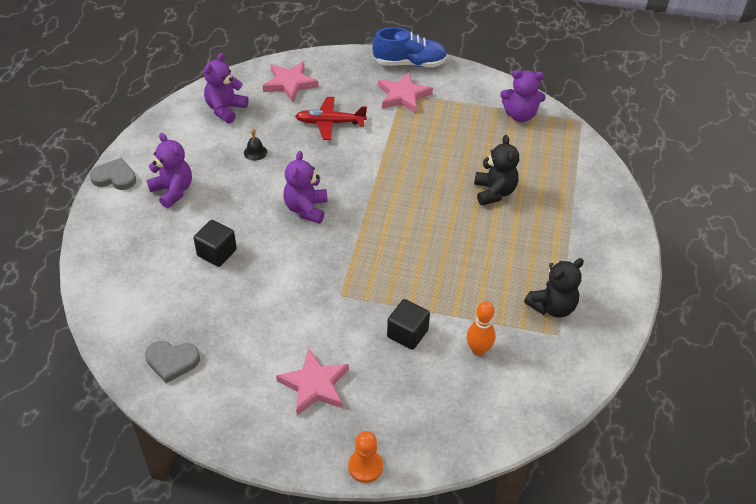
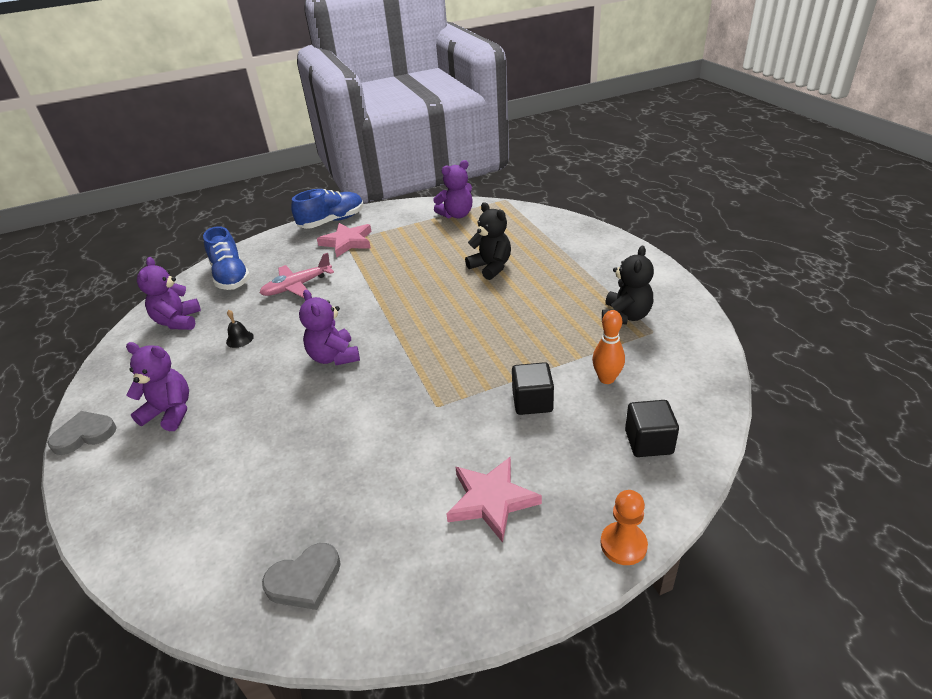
camera: 30 degrees left, 10 degrees down
(217, 253) = (269, 441): black cube -> black cube (648, 442)
(290, 83) = (231, 276): pink star -> blue shoe
(330, 123) = (297, 286): red plane -> pink plane

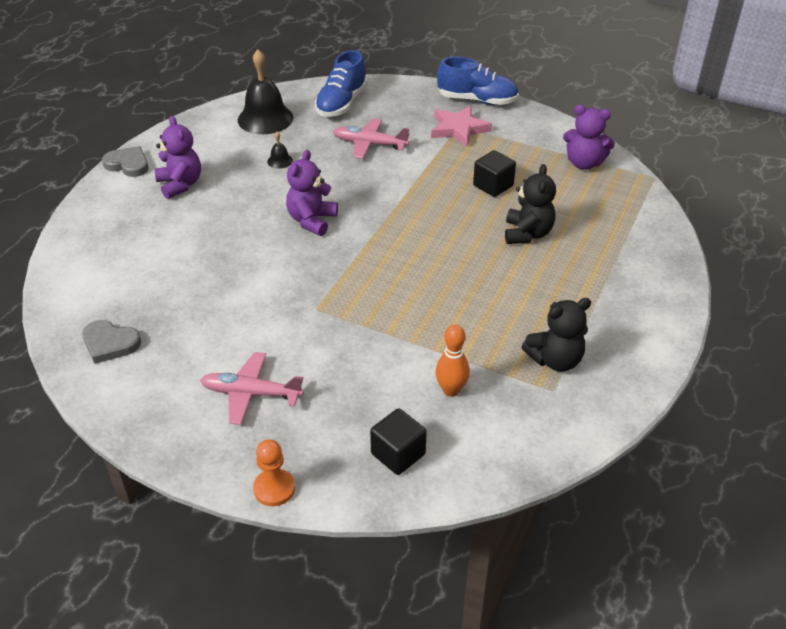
camera: 45 degrees right, 5 degrees up
(178, 321) = (265, 118): purple teddy bear -> black bell
(491, 500) = (251, 393): pink star -> pink plane
(532, 402) = (375, 359): black cube -> black cube (493, 186)

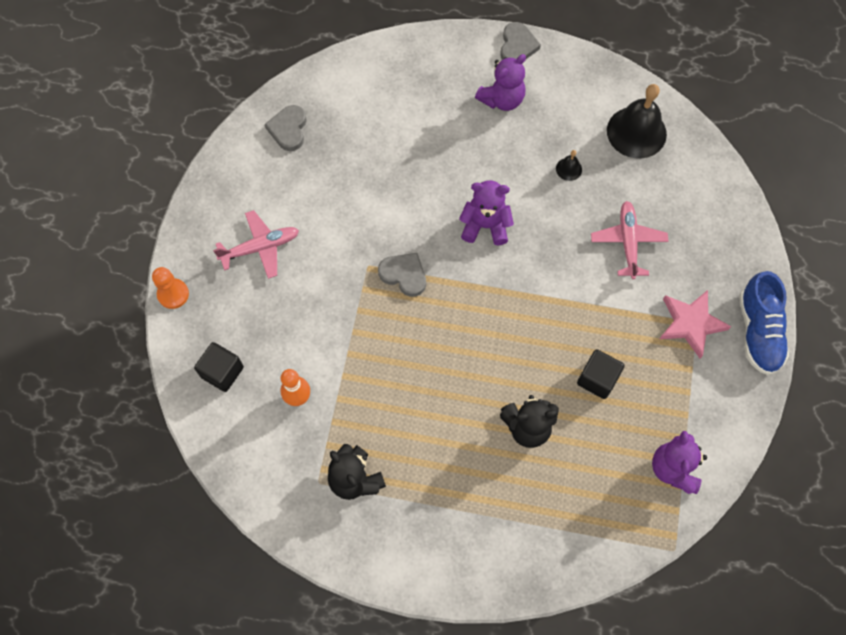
camera: 75 degrees right, 25 degrees up
(251, 393) = (260, 248): pink plane -> pink plane turned 75 degrees clockwise
(339, 284) = (404, 275): none -> grey heart
(341, 103) = (693, 194): blue shoe -> none

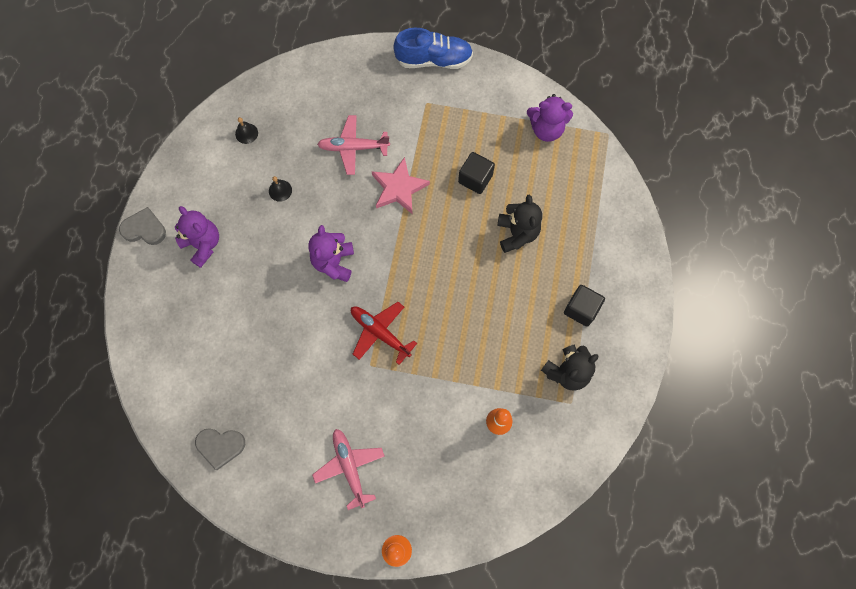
camera: 90 degrees left, 5 degrees up
(222, 372) = (474, 495): black cube -> black cube (581, 309)
(404, 275) = (380, 333): grey heart -> red plane
(636, 132) = (246, 133): black bell -> black bell, size x0.43
(690, 323) = (427, 106): pink star -> pink star (399, 188)

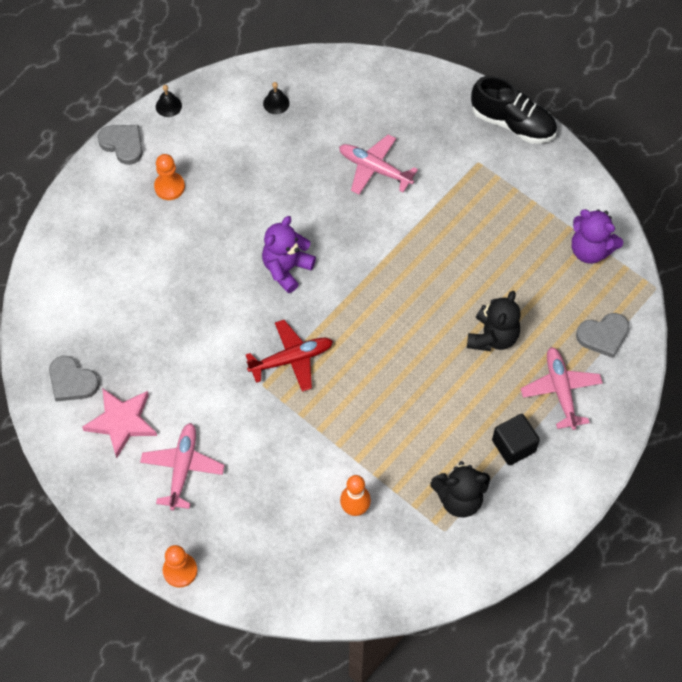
camera: 30 degrees right, 10 degrees down
(203, 244) = (169, 187): purple teddy bear -> orange pawn
(280, 190) = (276, 174): black bell -> black bell (168, 106)
(380, 333) = (291, 359): red plane -> red plane turned 90 degrees clockwise
(399, 188) = (396, 231): pink star -> pink star (122, 422)
(433, 60) = (512, 123): blue shoe -> black shoe
(475, 179) = (482, 261): black cube -> none
(589, 248) = (561, 391): none -> pink plane
(593, 190) = (603, 336): none -> grey heart

